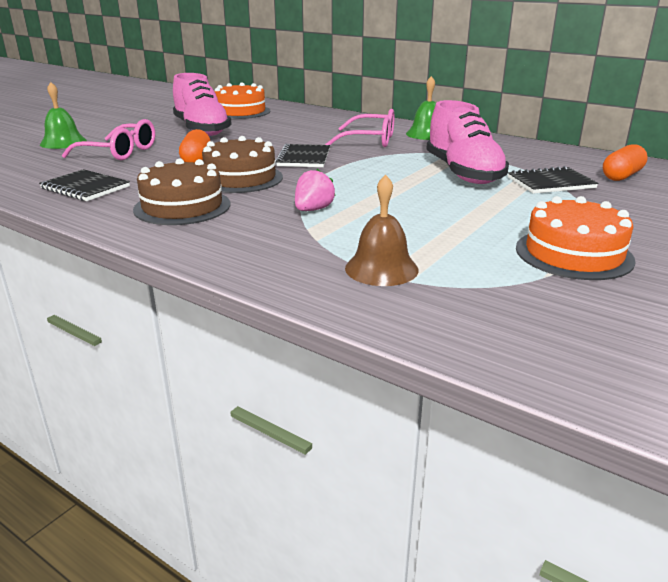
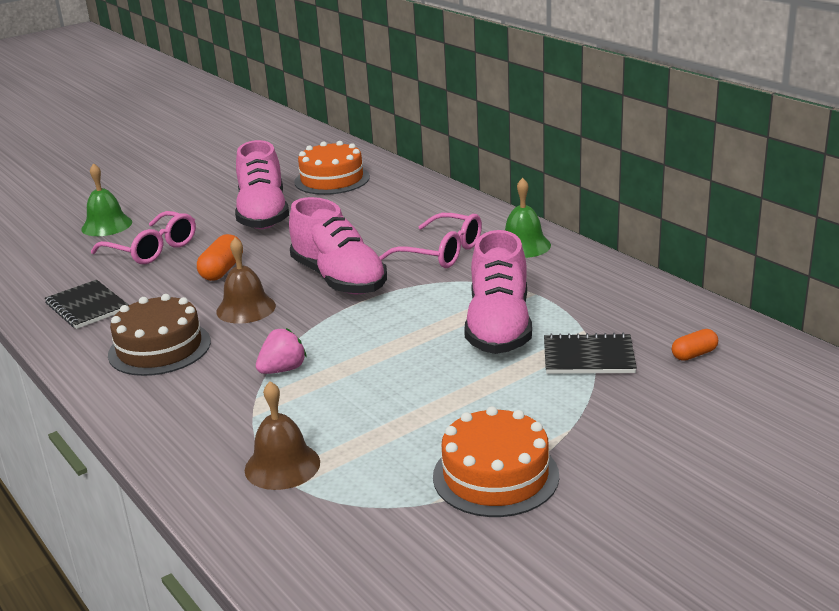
camera: 20 degrees right, 0 degrees up
(240, 178) = (246, 308): brown cake -> brown bell
(304, 158) = (339, 279): black notebook -> pink shoe
(622, 176) = (694, 354): orange capsule -> orange capsule, size x0.64

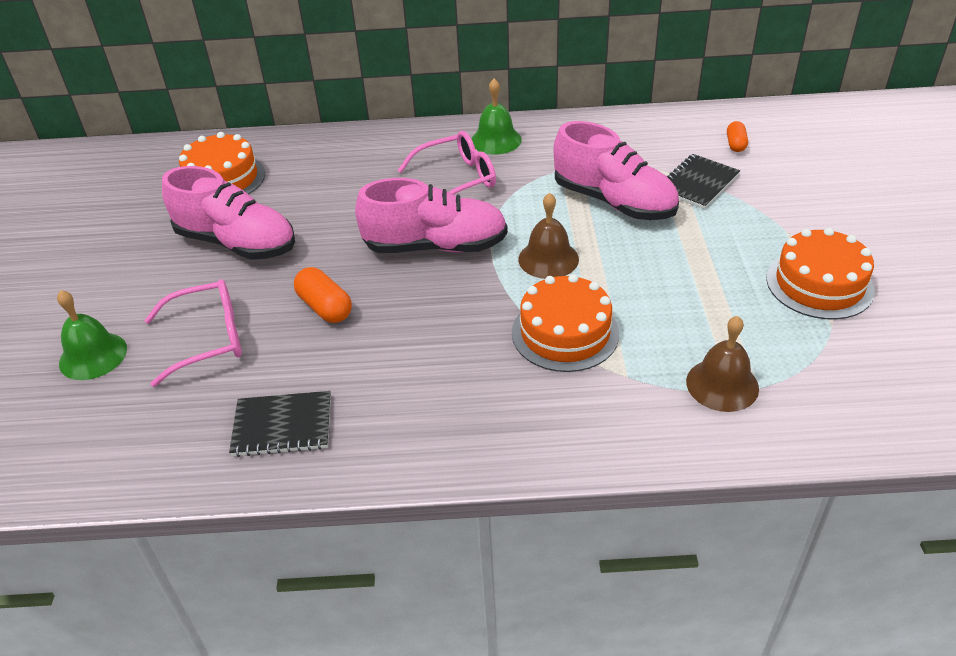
camera: 55 degrees left, 15 degrees up
(159, 348) = (439, 397): brown cake -> none
(246, 308) = (424, 317): brown bell -> brown bell (548, 259)
(283, 370) = (565, 333): pink strawberry -> orange cake

